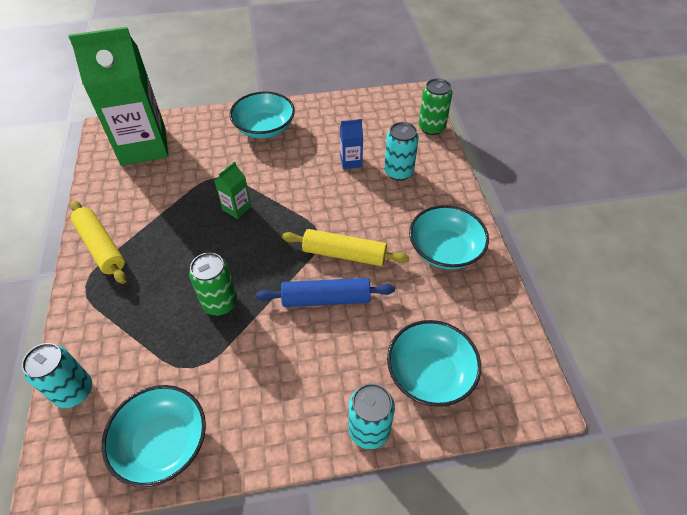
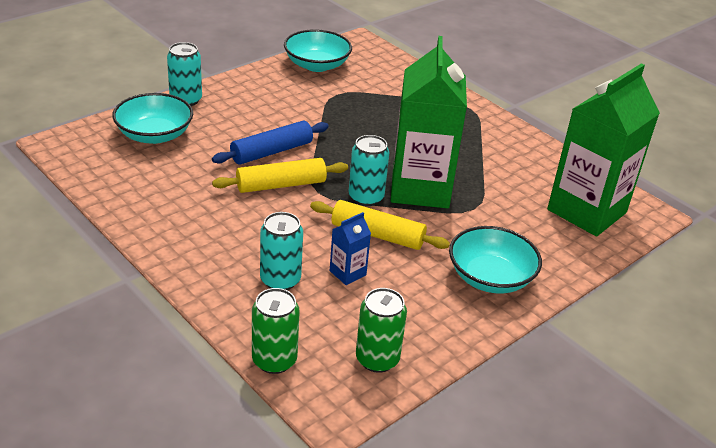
camera: 145 degrees right, 15 degrees down
(74, 391) = (399, 67): turquoise can -> turquoise can (366, 197)
(101, 246) = (495, 130): yellow rolling pin -> yellow rolling pin (377, 235)
(220, 303) = (356, 126): green can -> green can (377, 359)
(237, 208) = (420, 189): green carton -> green carton, size x2.45
(445, 250) = (181, 217): turquoise bowl -> none

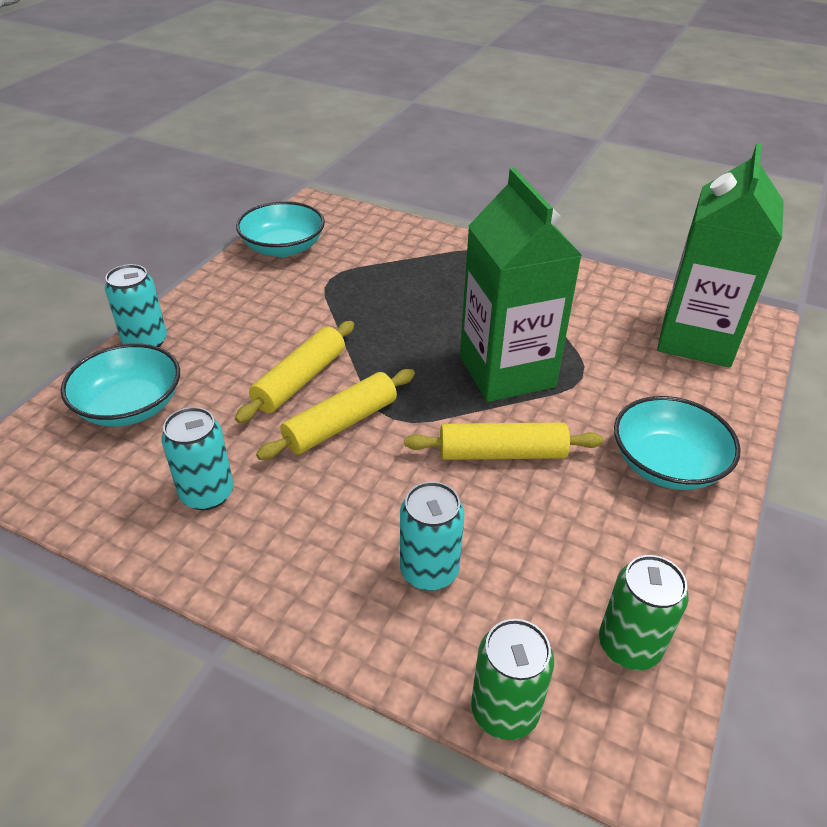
camera: 20 degrees left, 5 degrees up
(272, 152) = (300, 380): blue rolling pin -> yellow rolling pin
(347, 273) = (505, 524): blue carton -> none
(366, 197) = (454, 405): turquoise can -> turquoise can (207, 493)

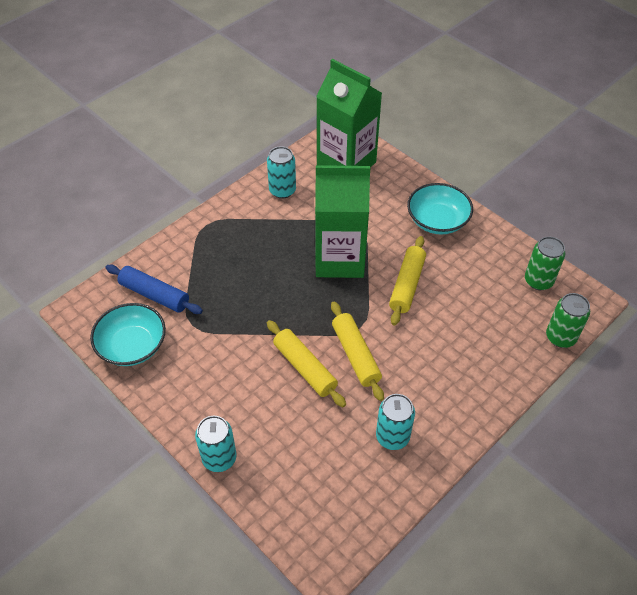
camera: 70 degrees left, 10 degrees up
(130, 406) = (292, 474): turquoise bowl -> none
(360, 244) = (154, 295): none -> blue rolling pin
(429, 570) = (478, 342): turquoise can -> turquoise can (282, 190)

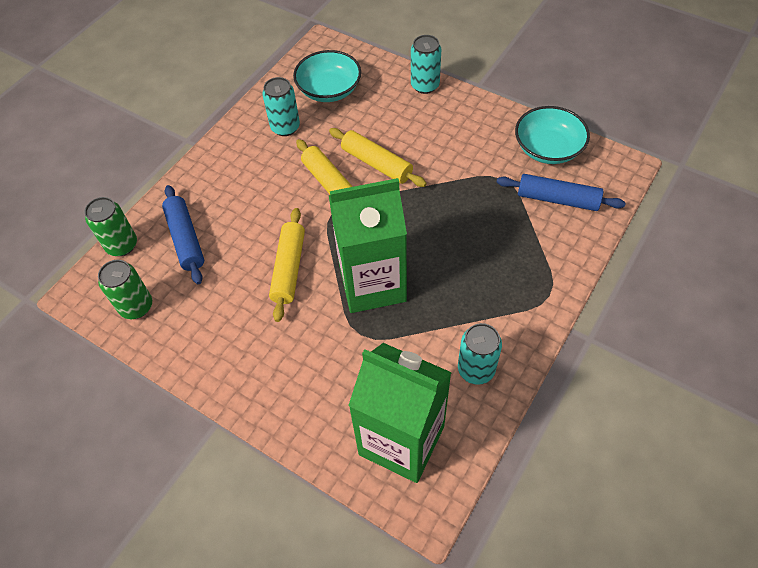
camera: 170 degrees right, 5 degrees up
(437, 220) = (259, 367): turquoise bowl -> turquoise bowl (329, 90)
(500, 330) = (185, 239): none -> blue rolling pin

